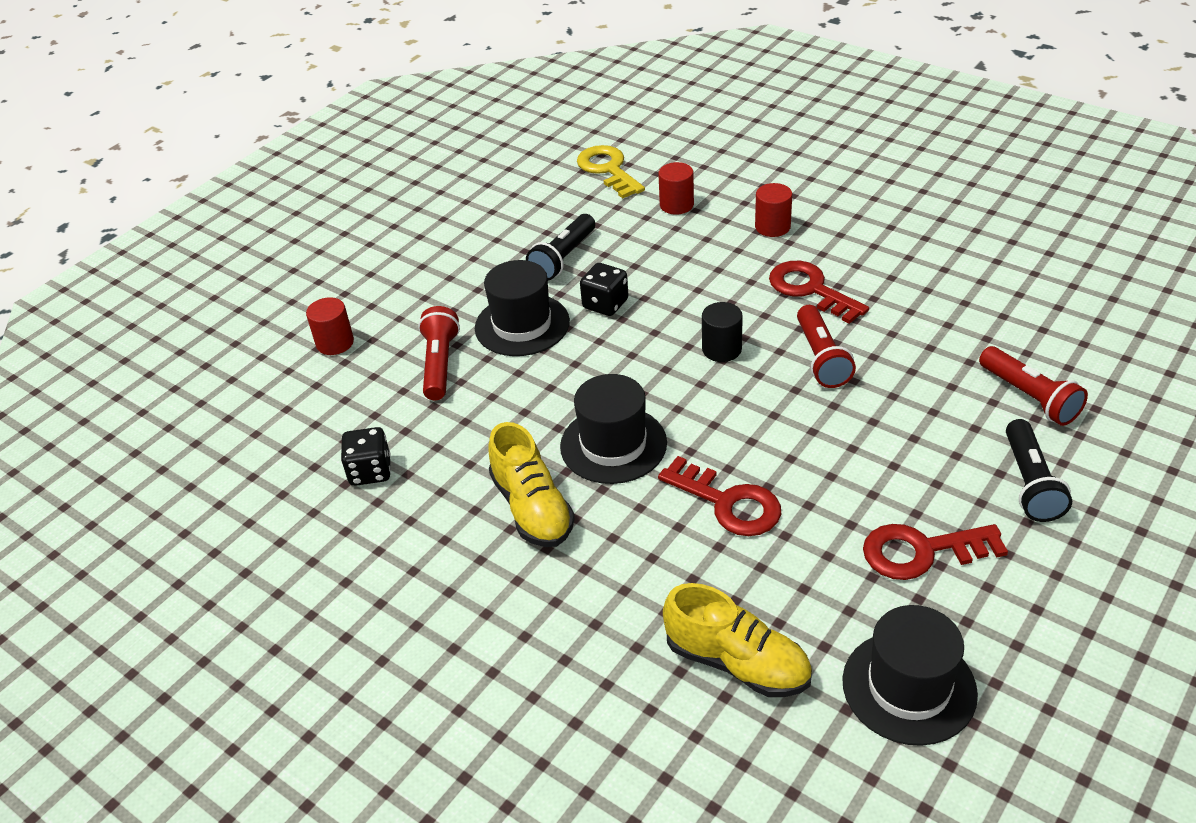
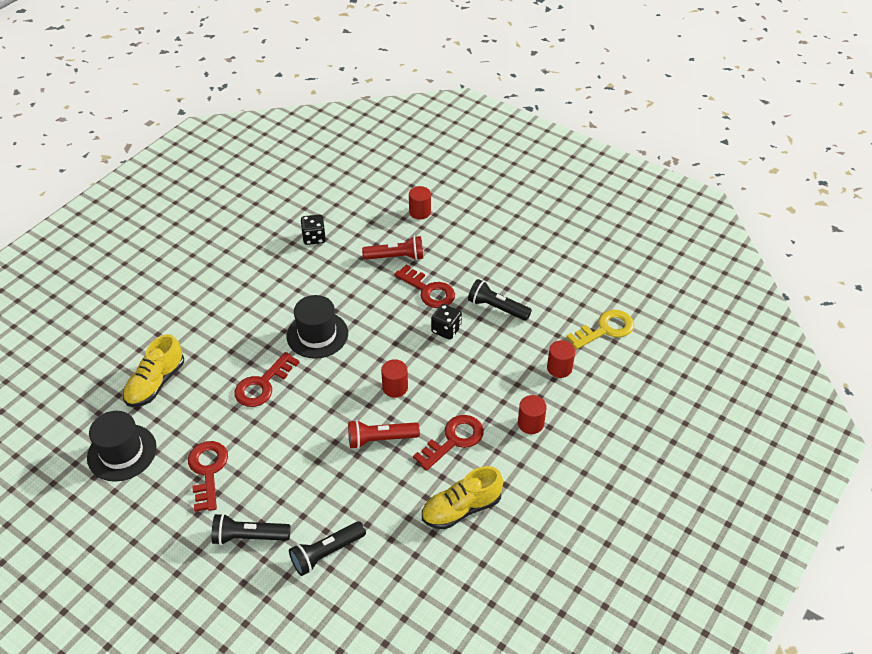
camera: 85 degrees right, 5 degrees up
(522, 325) = (429, 291): black hat -> red key
(532, 508) = (275, 302): yellow shoe -> yellow shoe (461, 509)
(722, 349) = (395, 387): black cylinder -> red cylinder
(1029, 397) = (326, 553): red flashlight -> black flashlight

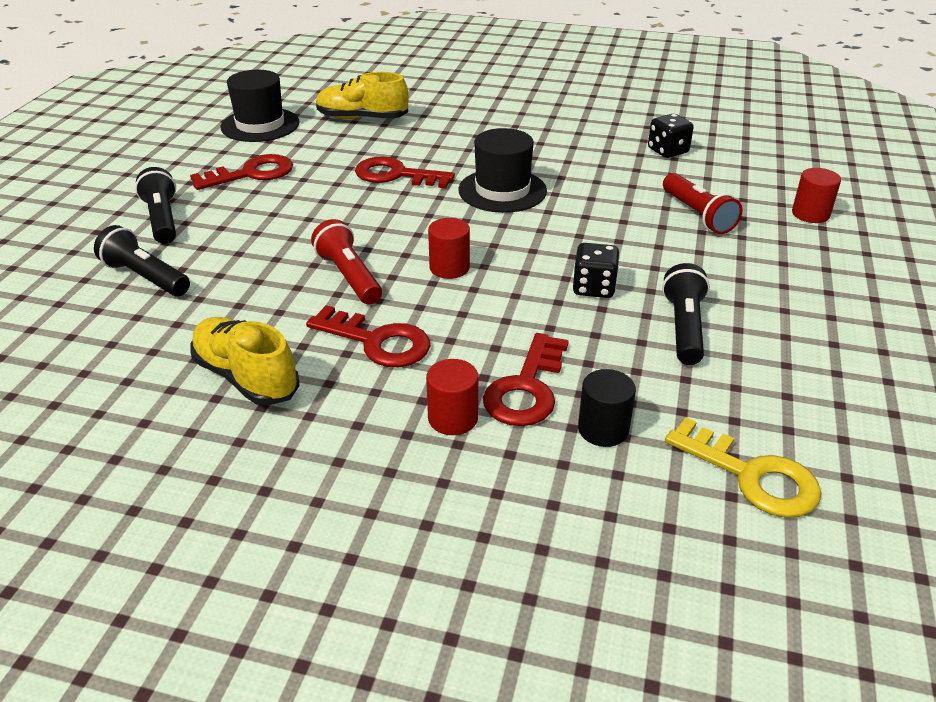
camera: 70 degrees right, 10 degrees down
(429, 291) = (658, 256): red key -> red key (526, 389)
(559, 368) = (603, 429): red cylinder -> black cylinder

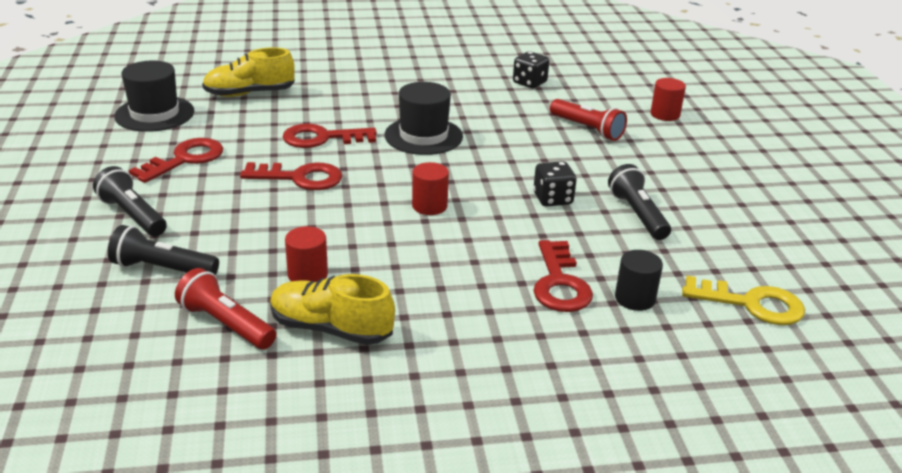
camera: 25 degrees left, 5 degrees down
(349, 276) = (351, 230): red flashlight -> red flashlight (226, 324)
(378, 342) = (418, 276): red key -> red key (300, 178)
(453, 418) = (522, 318): red cylinder -> red cylinder (307, 275)

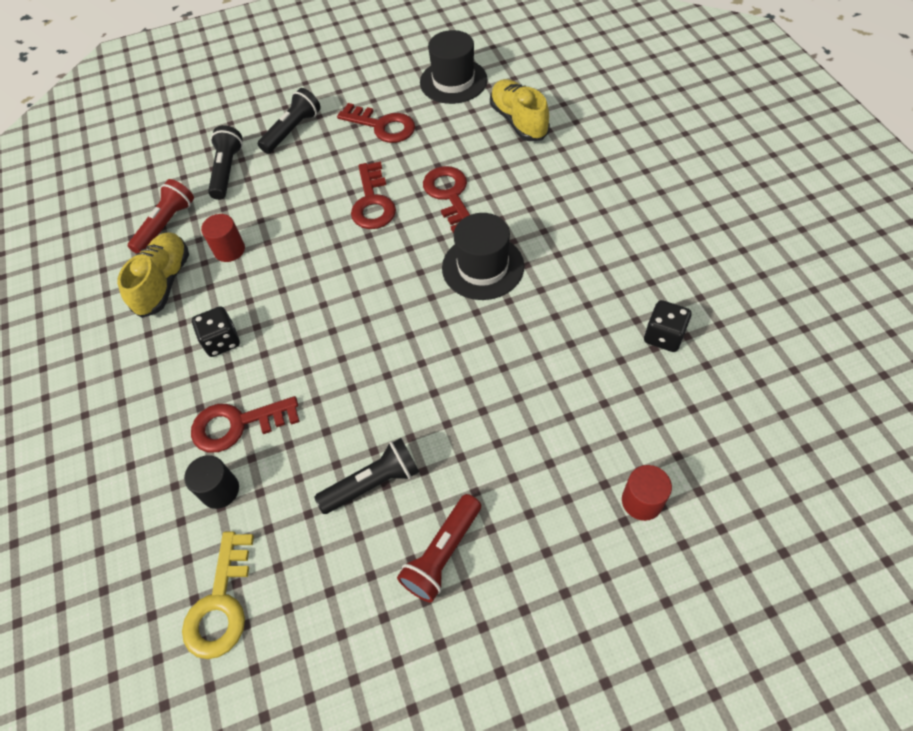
camera: 85 degrees right, 25 degrees up
(429, 206) = (348, 302): red cylinder -> none
(552, 199) = (386, 399): black dice -> black dice (222, 341)
(587, 129) = (559, 414): red flashlight -> red flashlight (442, 554)

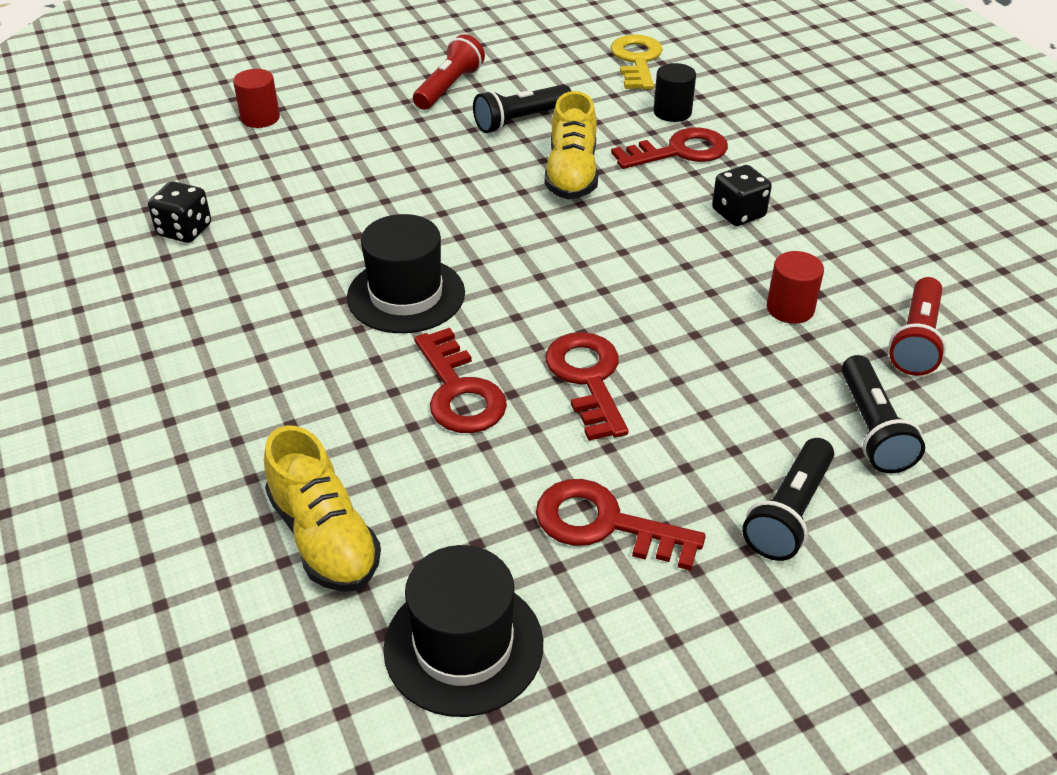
camera: 170 degrees right, 15 degrees down
(164, 283) = (860, 269): yellow shoe -> yellow shoe (571, 174)

